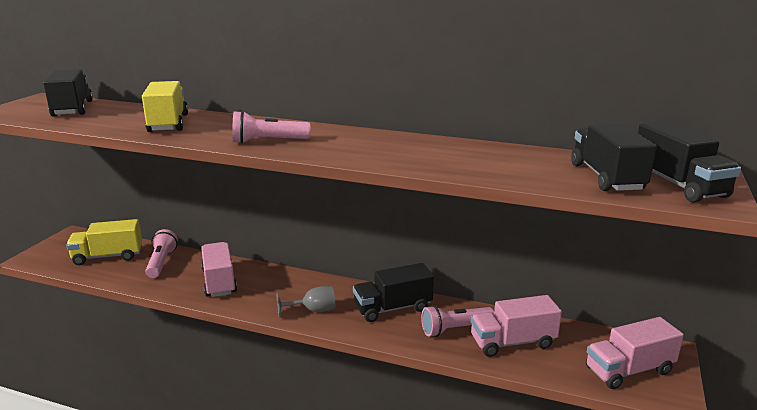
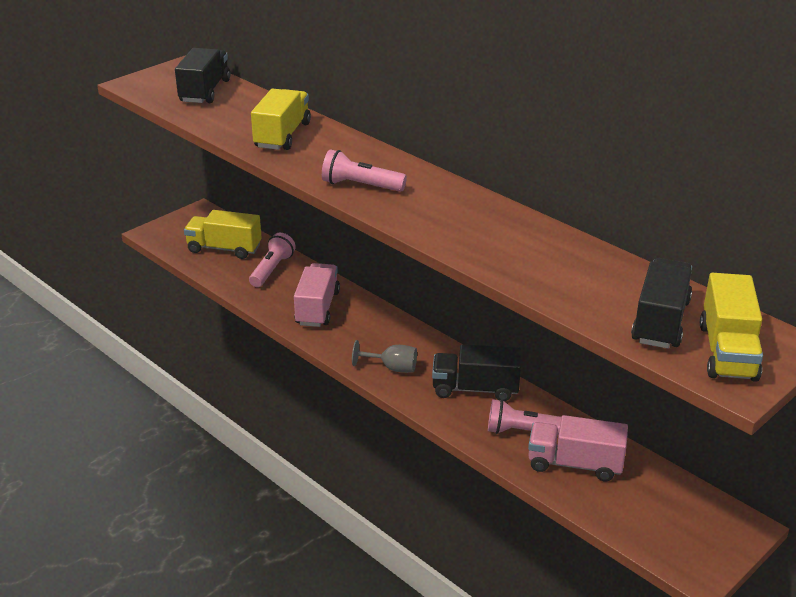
camera: 25 degrees right, 10 degrees up
(629, 370) = (677, 532): pink truck -> none
(678, 185) = (727, 352): black truck -> yellow truck

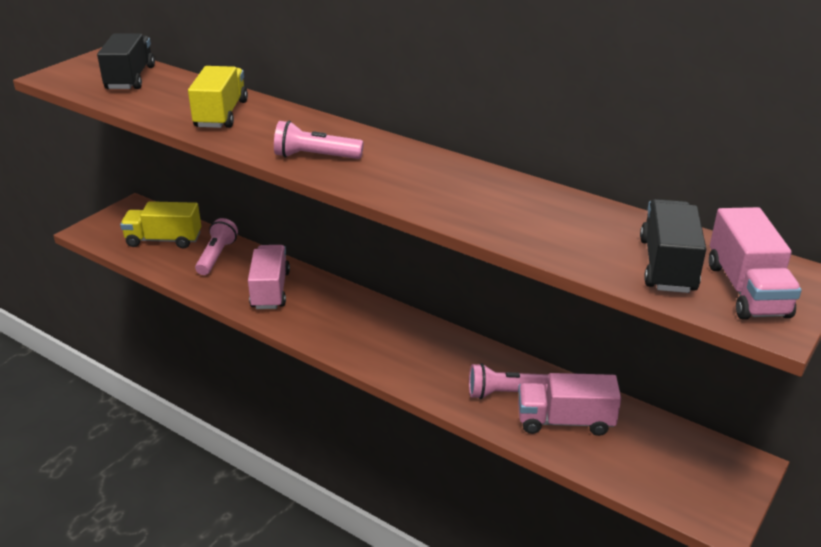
camera: 10 degrees left, 0 degrees up
(392, 368) = (359, 343): grey goblet -> none
(475, 389) = (447, 355): black truck -> none
(727, 352) = (746, 290): yellow truck -> pink truck

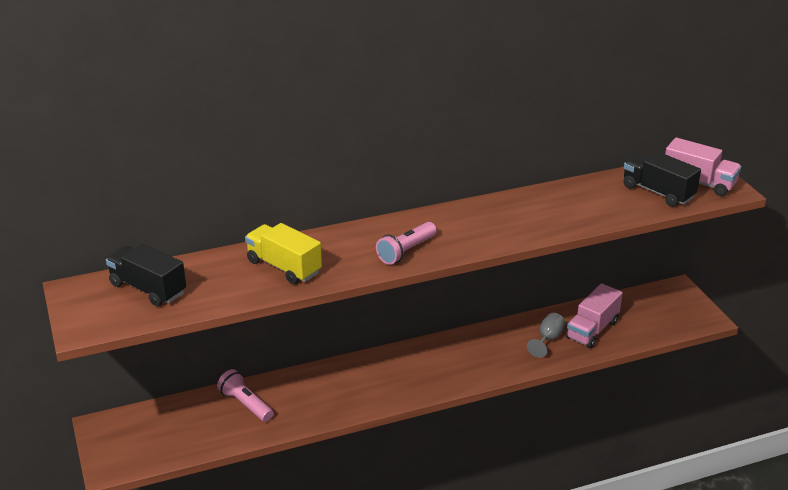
camera: 55 degrees left, 0 degrees up
(164, 240) = (183, 425): yellow truck -> none
(270, 290) = (327, 393): pink truck -> none
(506, 393) = (548, 339): pink flashlight -> grey goblet

